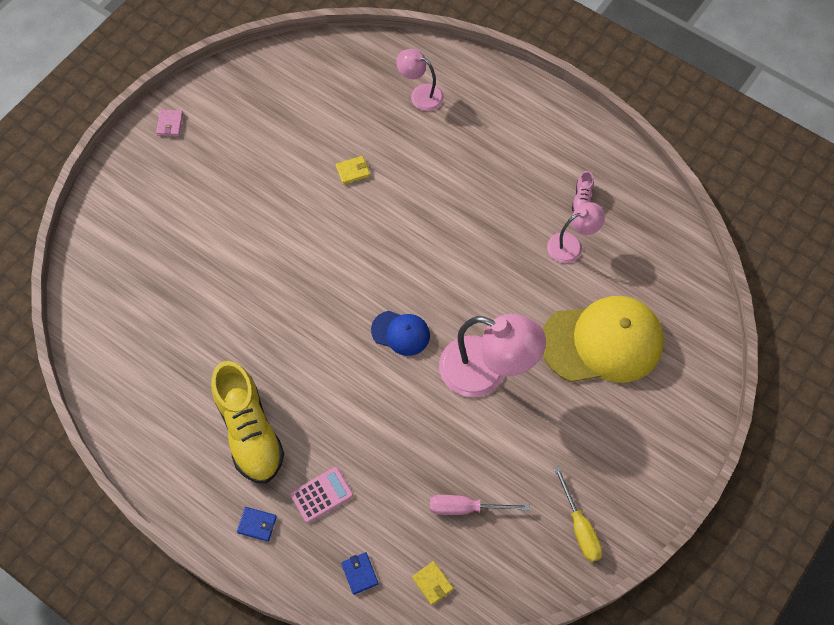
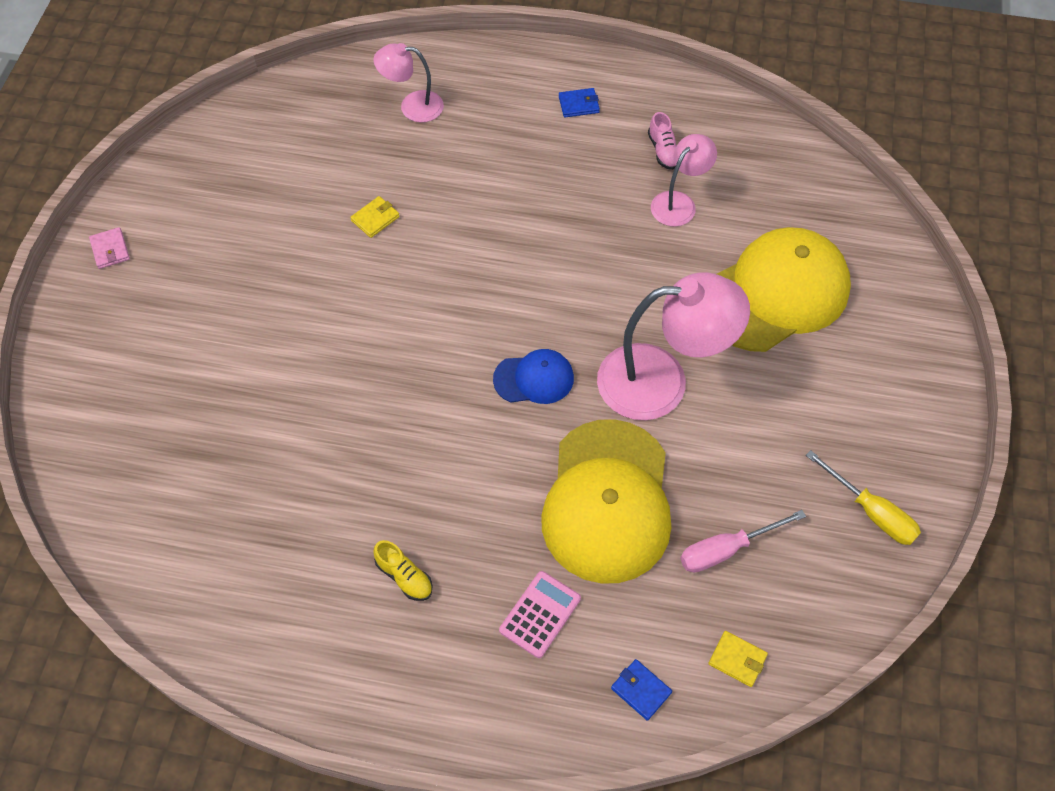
camera: 25 degrees left, 5 degrees down
(249, 431) = (404, 576): yellow shoe -> yellow shoe, size x0.42
(257, 524) = (475, 690): blue wallet -> blue wallet (579, 105)
(405, 439) = (607, 501): none -> yellow cap

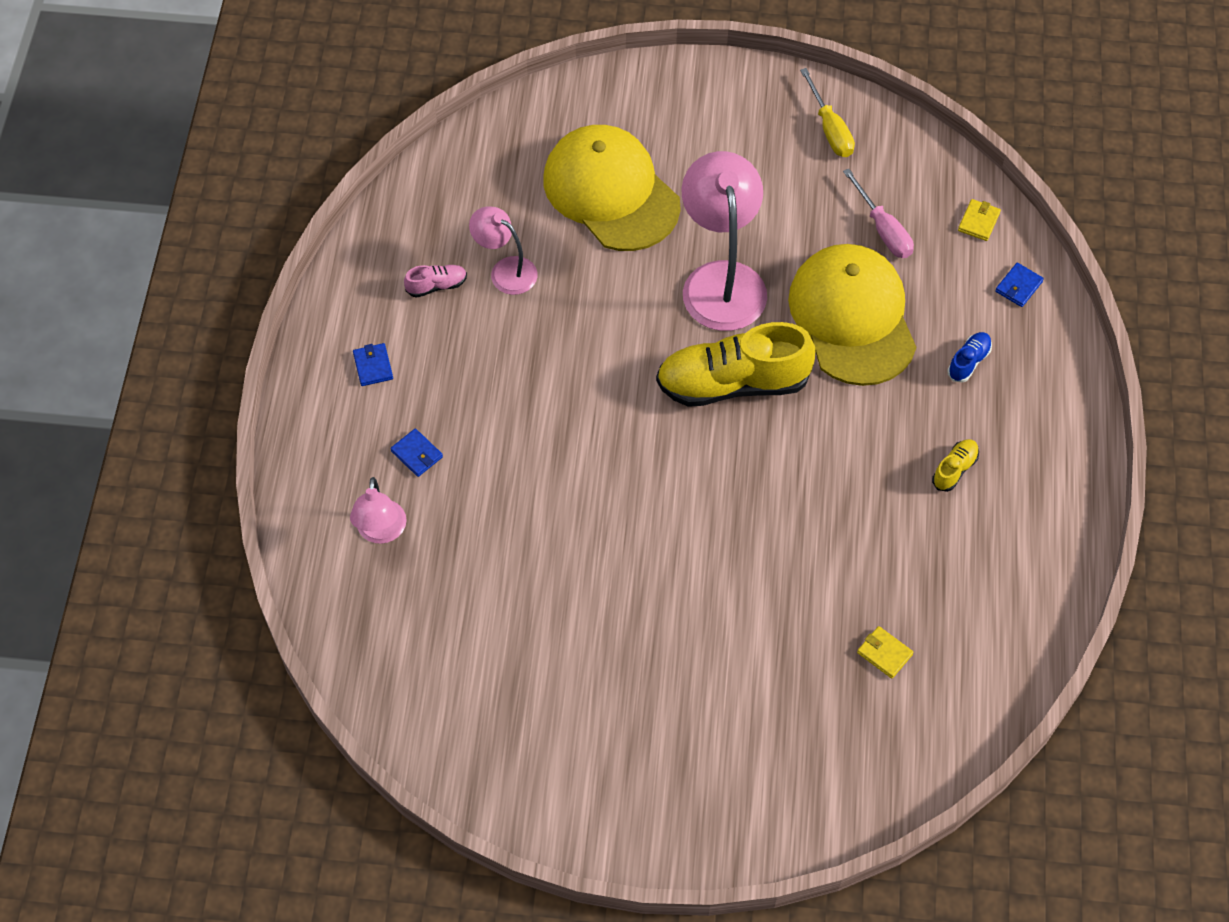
camera: 95 degrees left, 0 degrees up
(110, 250) = (616, 820): pink wallet -> none
(375, 218) = (549, 548): yellow wallet -> yellow wallet (884, 653)
(485, 131) = (417, 454): none -> blue wallet
(534, 379) = (732, 383): blue cap -> yellow shoe
(540, 614) = (968, 362): pink calculator -> blue shoe
(607, 501) = (852, 317): yellow cap -> yellow cap turned 105 degrees counterclockwise
(871, 512) = (829, 129): yellow screwdriver -> yellow screwdriver turned 120 degrees clockwise

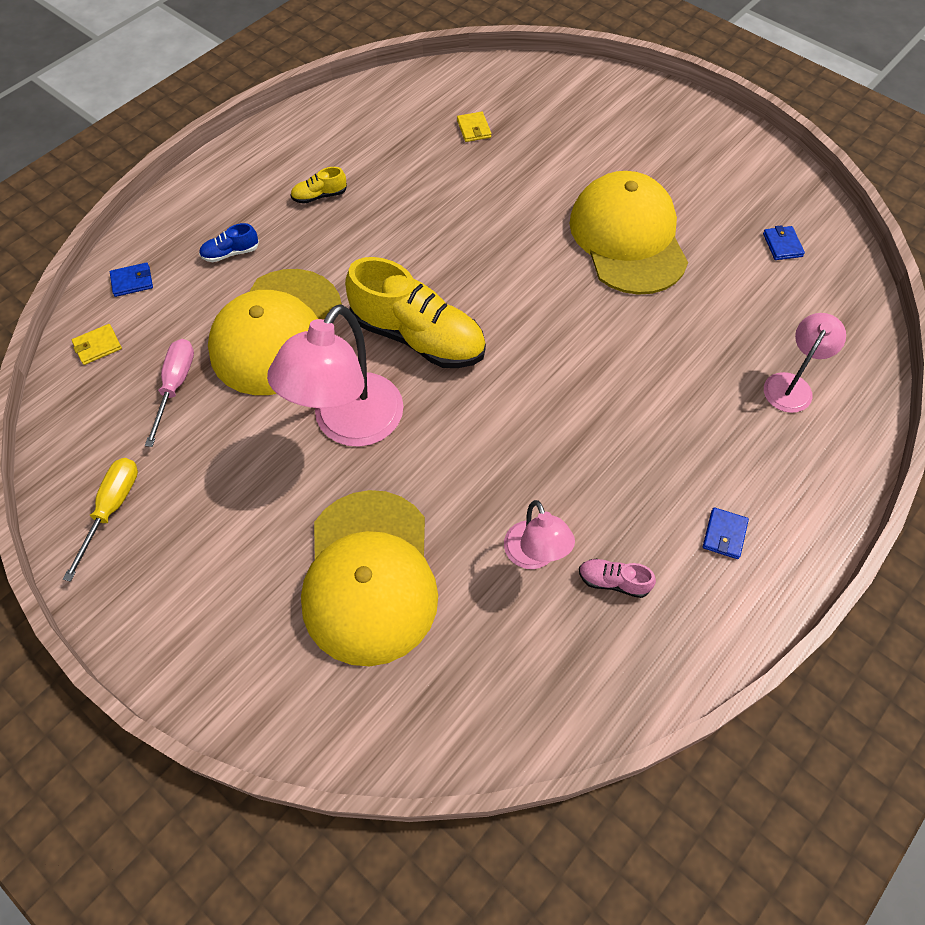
camera: 145 degrees left, 0 degrees up
(417, 454) = (726, 430): blue wallet -> blue wallet (782, 245)
(623, 606) = (628, 238): none -> yellow cap

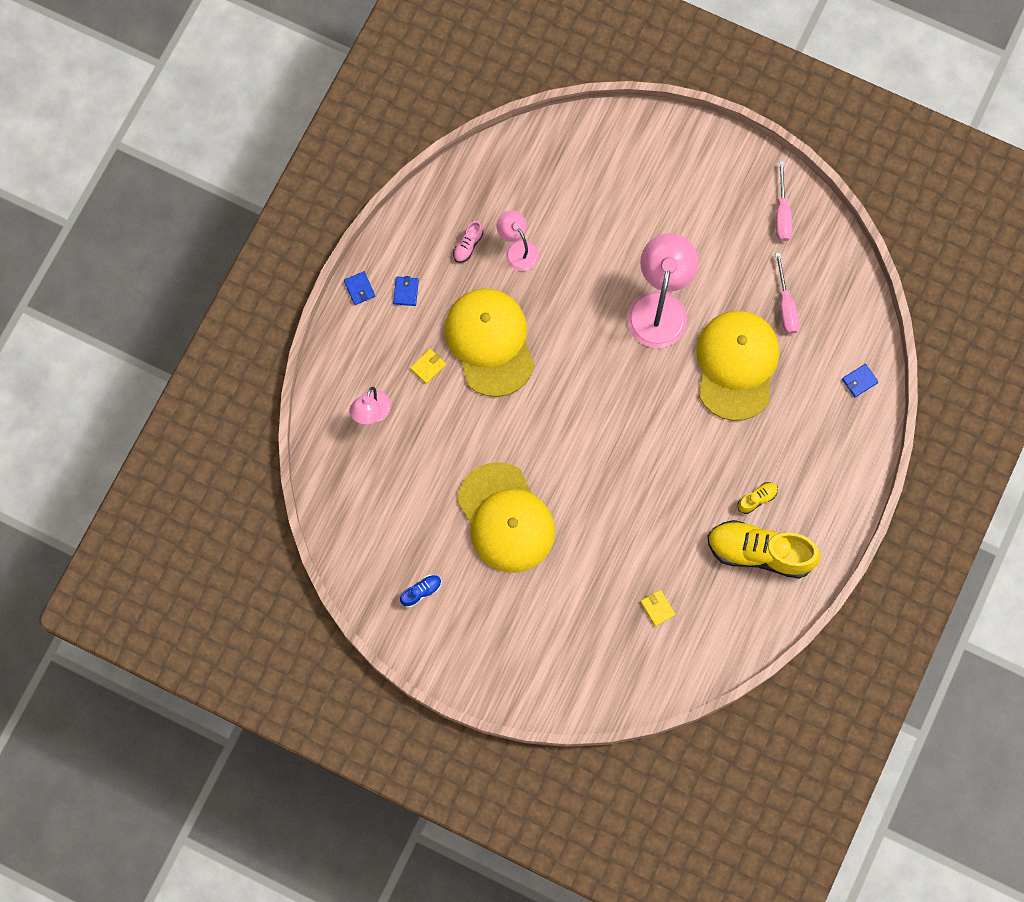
camera: 165 degrees right, 15 degrees up
(97, 346) = (854, 322): yellow wallet -> yellow wallet (428, 366)
(112, 509) = (782, 213): yellow screwdriver -> pink screwdriver
(230, 253) = (800, 425): blue shoe -> blue shoe (421, 591)
(369, 576) = (611, 212): yellow cap -> yellow cap (490, 342)
(418, 337) = (636, 386): yellow shoe -> yellow shoe (759, 552)
(613, 581) = (468, 245): pink shoe -> pink shoe turned 120 degrees clockwise
(782, 245) = (386, 542): blue wallet -> blue wallet (359, 289)

